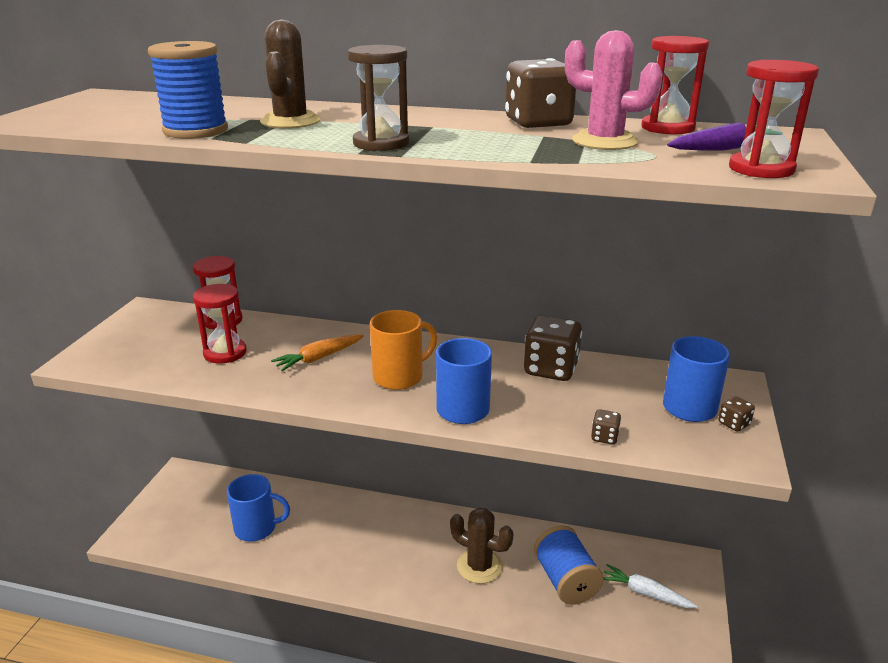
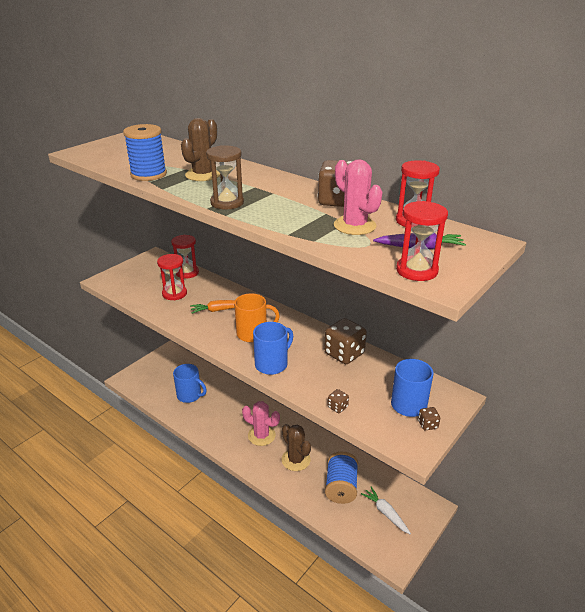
camera: 25 degrees right, 5 degrees up
(407, 550) = (261, 435): none -> pink cactus

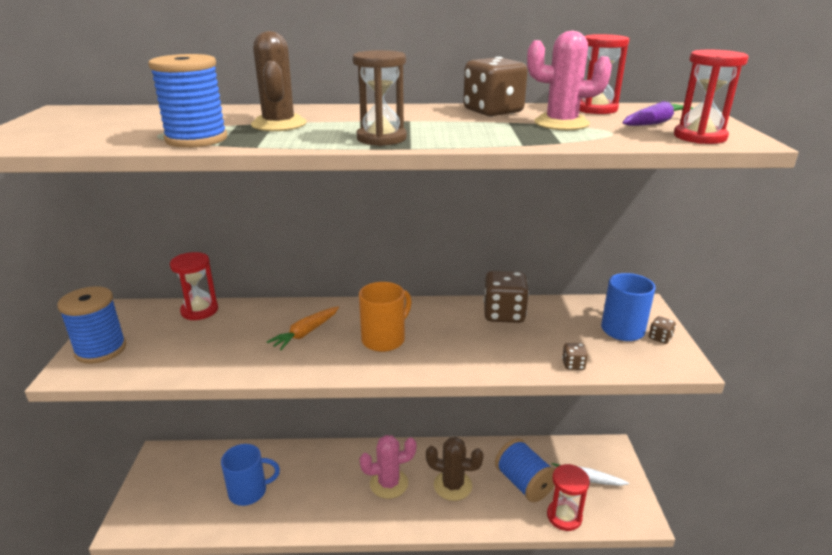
camera: 40 degrees left, 5 degrees down
(125, 275) = (101, 350): none -> blue spool
(174, 294) = (216, 341): red hourglass -> red hourglass (564, 516)
(272, 364) = (451, 359): blue mug -> none

